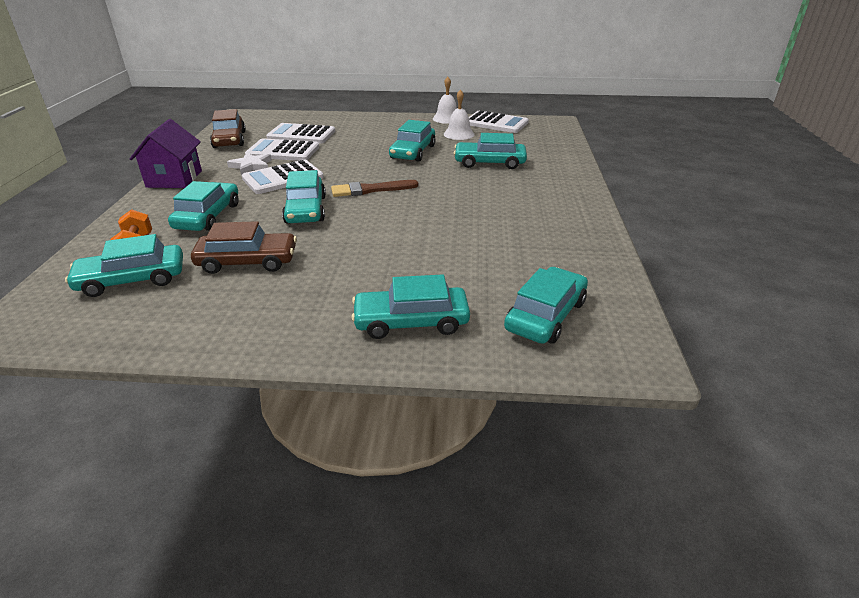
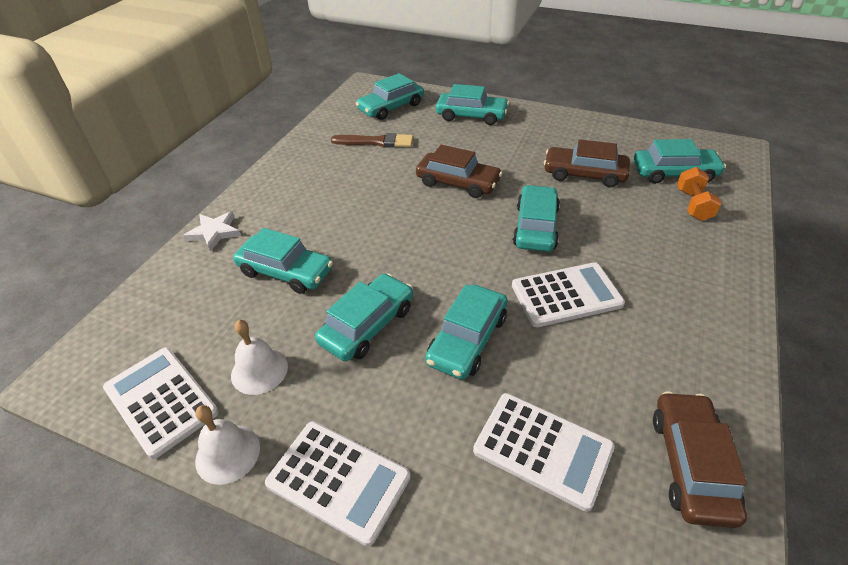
camera: 160 degrees left, 10 degrees up
(174, 179) = (725, 327): purple house -> none
(208, 216) = (641, 236): turquoise car -> turquoise car (467, 339)
(251, 166) = (618, 340): white star -> white star (214, 232)
(283, 151) = (574, 380): white calculator -> white calculator (338, 480)
(370, 190) = (458, 246): brown brush -> brown brush (376, 142)
(391, 232) = (458, 183): none -> brown car

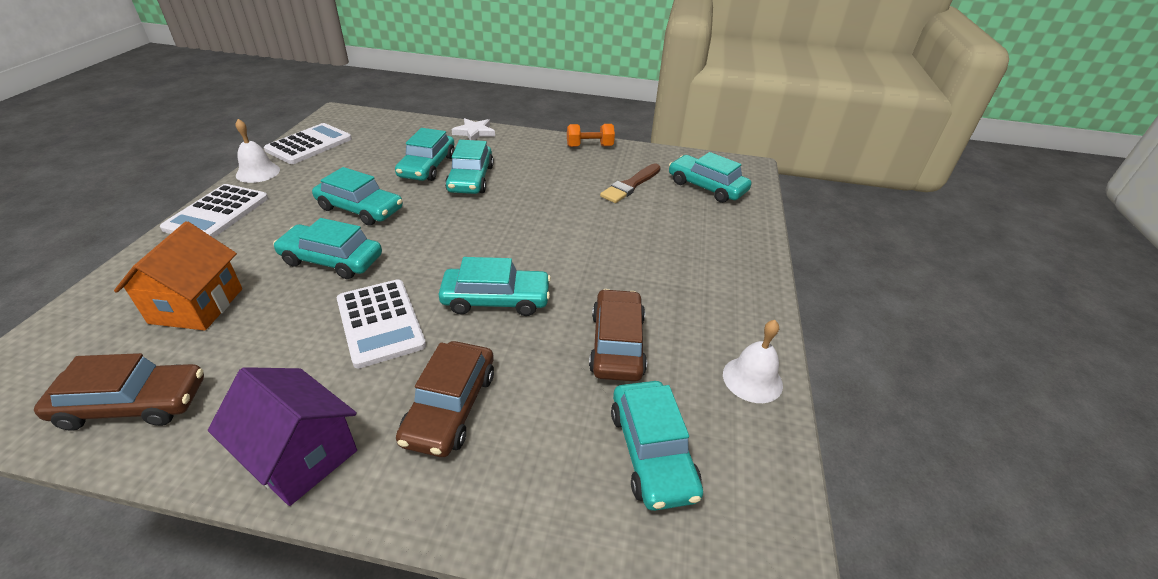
camera: 75 degrees right, 5 degrees down
(259, 370) = (324, 172): white bell -> white bell (752, 379)
(376, 142) = (630, 185): brown brush -> brown brush turned 45 degrees clockwise
(458, 183) = (570, 241): brown car -> brown car (450, 407)
(471, 115) = (720, 243): turquoise car -> turquoise car (470, 179)
(542, 449) = (197, 305): white calculator -> orange house
(693, 205) = (567, 467): orange dumbbell -> orange dumbbell (589, 146)
(717, 329) = (300, 455): none -> purple house

